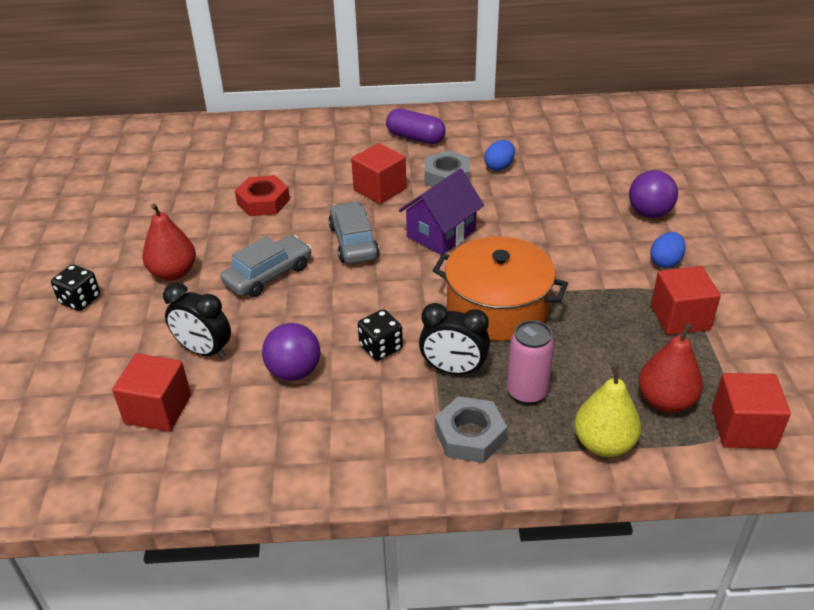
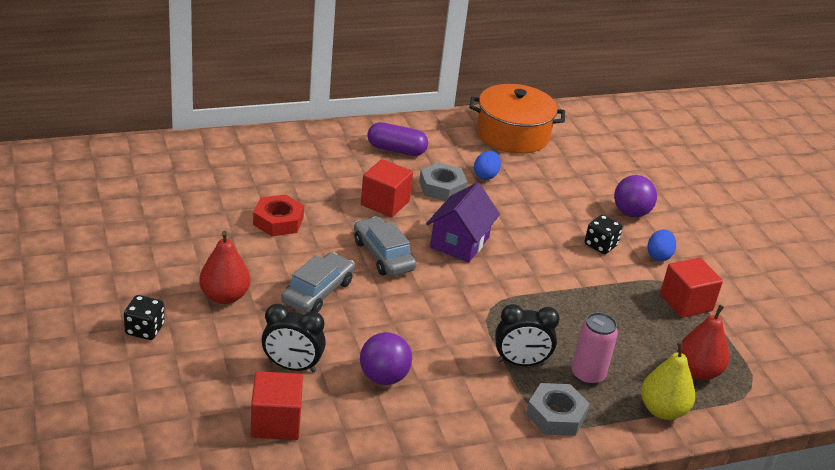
camera: 20 degrees left, 5 degrees down
(381, 347) = (450, 349): black dice -> black dice (600, 245)
(497, 308) = (535, 306): orange pot -> orange pot (512, 134)
(743, 428) = (761, 387): red cube -> none

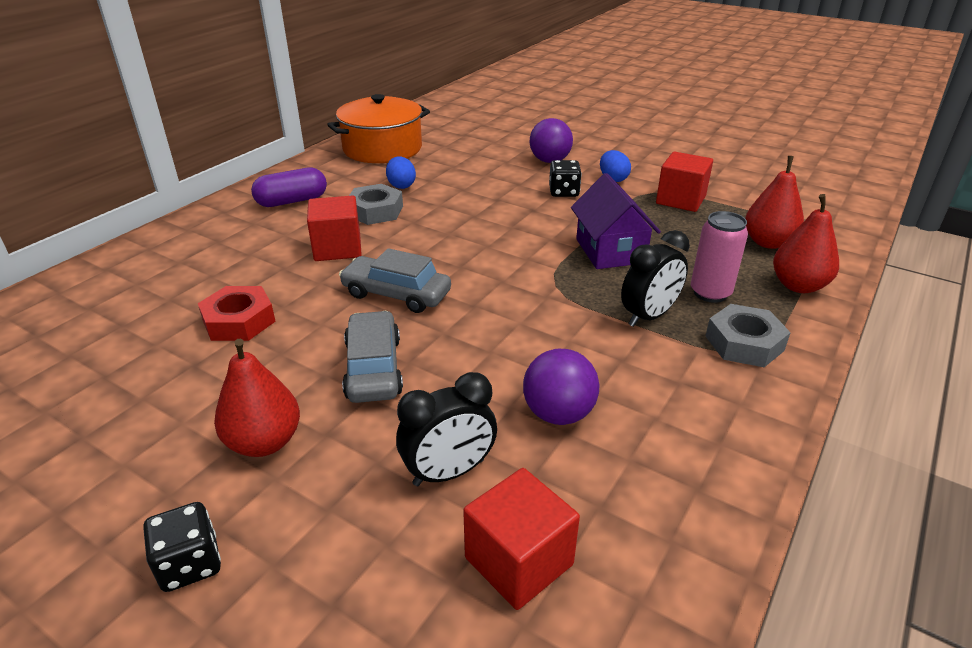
camera: 35 degrees left, 0 degrees up
(459, 242) = (452, 246): purple house -> purple house (610, 251)
(662, 410) = (798, 286): yellow pear -> red pear

